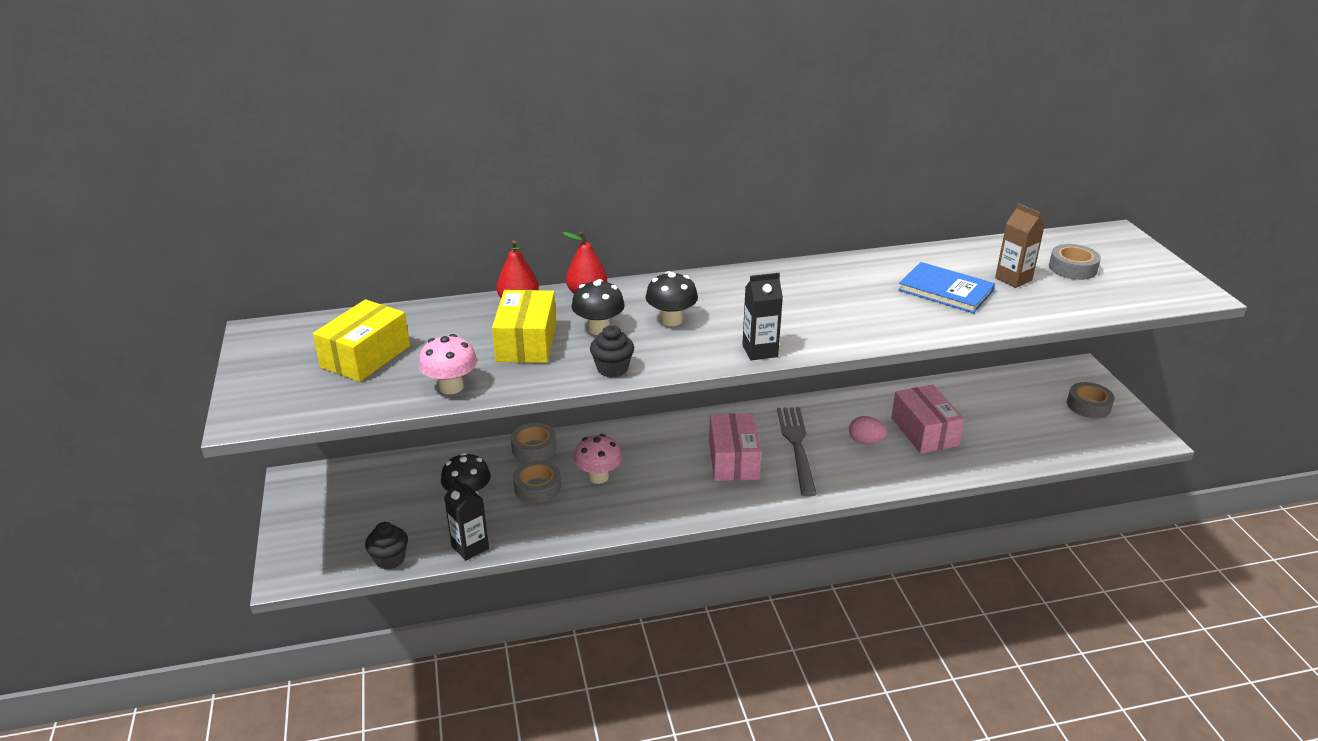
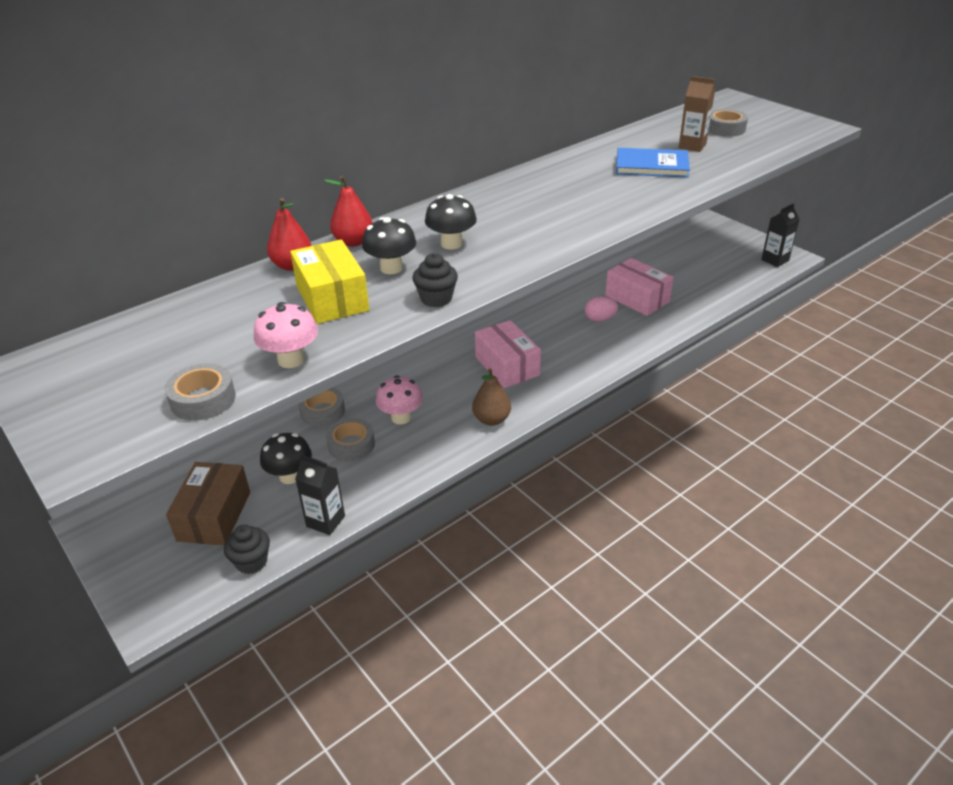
camera: 25 degrees left, 5 degrees up
(365, 356) = (171, 357): yellow box -> none
(387, 509) = (214, 516): none -> brown box
(680, 507) = (491, 419): none -> brown pear
(760, 351) = (551, 249): black carton -> black carton (775, 260)
(797, 446) = (550, 339): grey fork -> none
(1088, 405) = (735, 246): grey tape -> grey tape (203, 399)

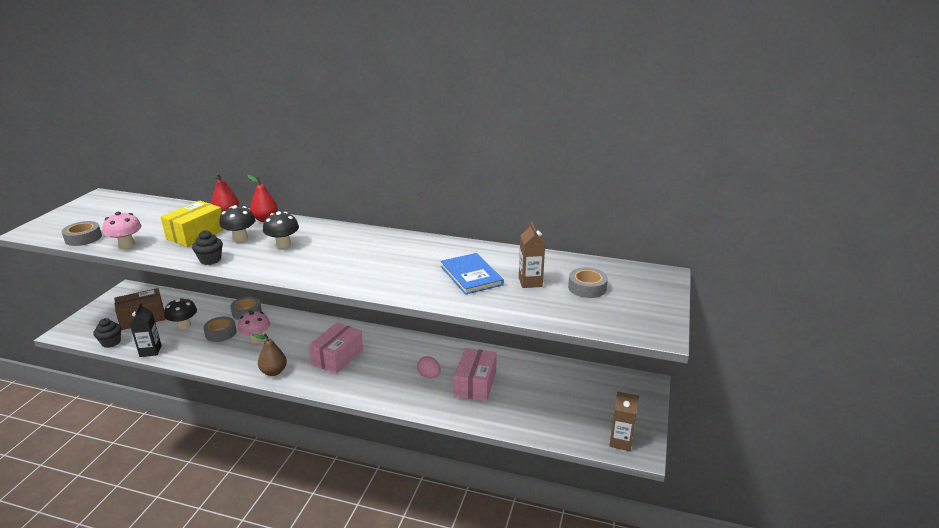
camera: 55 degrees right, 10 degrees down
(775, 260) = (620, 442): black carton -> brown carton

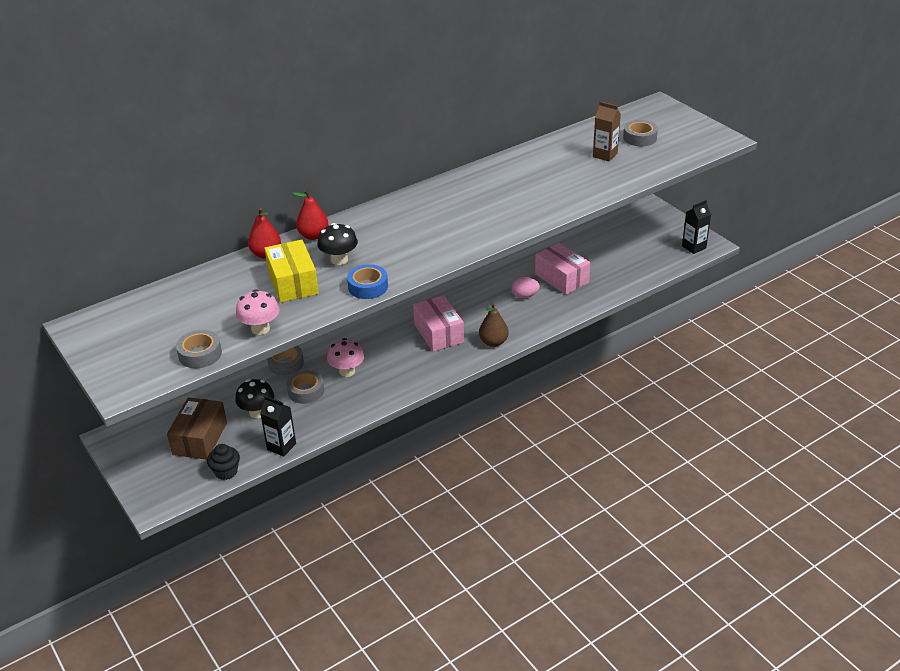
camera: 50 degrees left, 10 degrees up
(210, 260) = (368, 287): black cupcake -> blue tape
(274, 372) = (418, 376): brown pear -> brown pear (493, 342)
(283, 244) = (387, 241): black mushroom -> none
(471, 275) = (564, 174): blue book -> none
(620, 442) = (694, 247): brown carton -> black carton

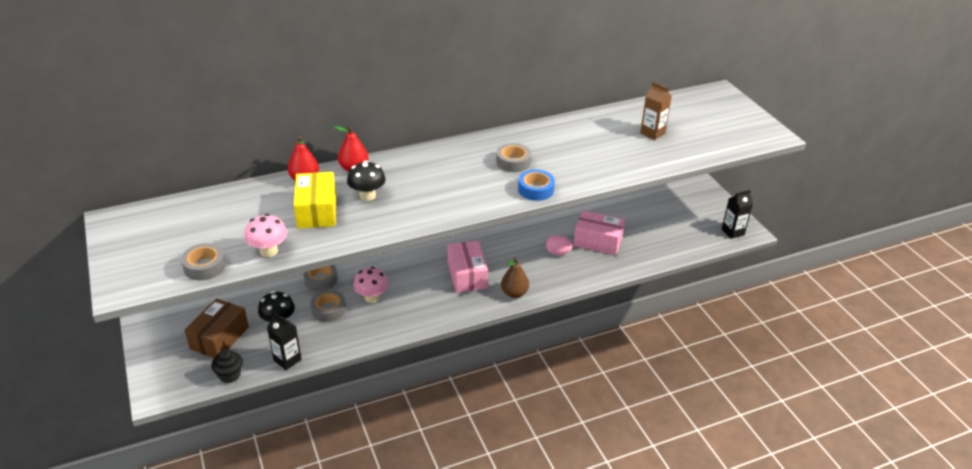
camera: 10 degrees right, 0 degrees up
(368, 287) = (383, 227): blue tape -> blue tape (536, 189)
(561, 278) = (597, 241): pink box -> pink box turned 45 degrees counterclockwise
(640, 138) = (691, 121): grey tape -> grey tape (513, 162)

